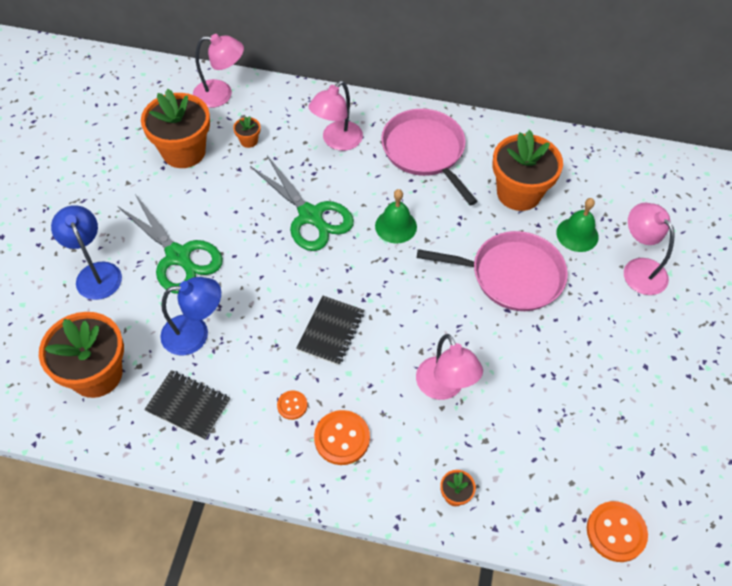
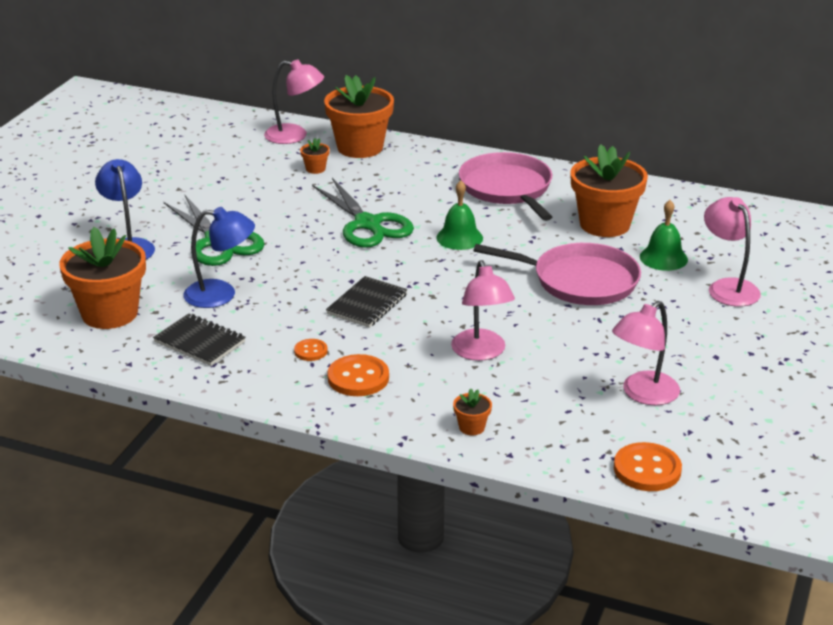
camera: 10 degrees right, 25 degrees down
(184, 151) = (244, 172): orange flower pot -> orange flower pot (360, 147)
(337, 141) = (411, 175): pink lamp -> pink lamp (643, 394)

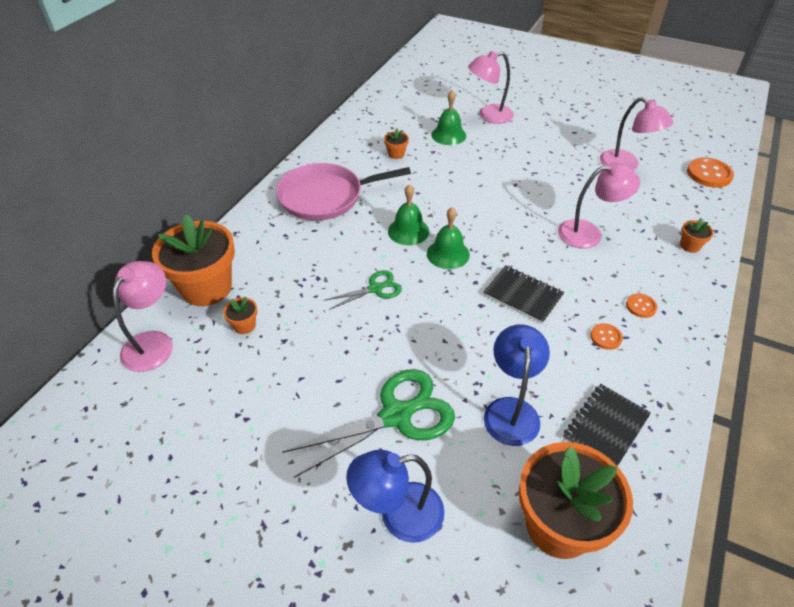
camera: 85 degrees left, 15 degrees up
(358, 378) = (641, 306): orange button -> orange button, size x0.55
(368, 224) = (375, 289): green scissors -> green scissors, size x0.54
(426, 261) = (448, 254): none -> green bell
(580, 281) = (481, 175): pink pan -> none
(604, 224) = (396, 154): orange flower pot -> orange flower pot, size x0.41

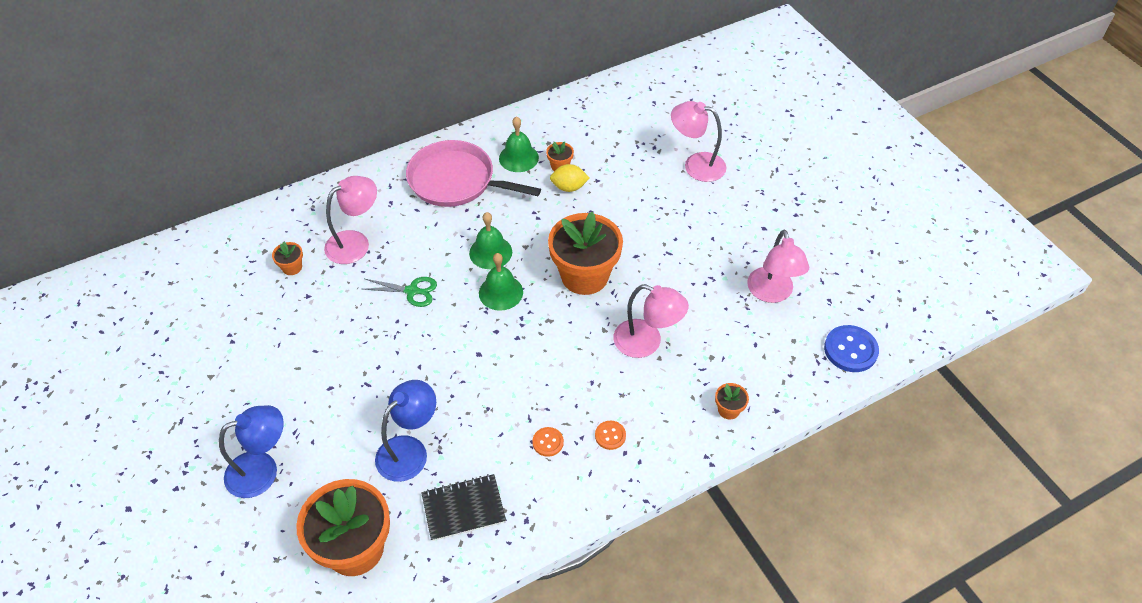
camera: 35 degrees right, 5 degrees up
(153, 342) = (223, 245): pink lamp -> pink lamp (355, 243)
(206, 288) = (294, 219): orange flower pot -> orange flower pot (584, 276)
(397, 415) = (328, 402): green scissors -> none
(398, 515) = (262, 470): blue lamp -> blue lamp turned 135 degrees clockwise
(418, 164) = (569, 187): none -> yellow lemon
(448, 135) = (631, 169): green bell -> green bell (518, 158)
(522, 295) = (521, 366): black notebook -> none
(709, 174) = (850, 350): orange button -> blue button

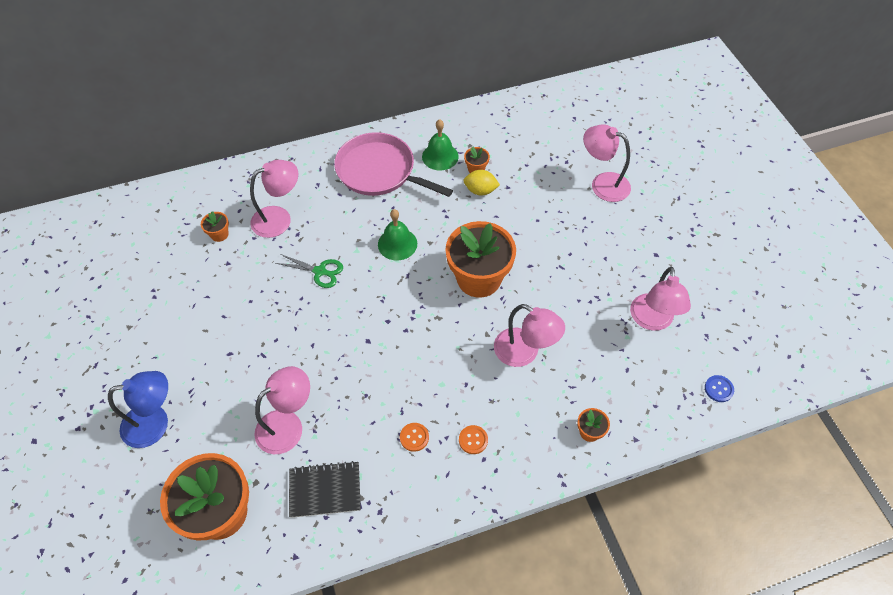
camera: 10 degrees right, 5 degrees up
(409, 450) = (288, 425): blue lamp -> pink lamp
(501, 292) = (399, 284): green bell -> none
(850, 350) = (718, 389): blue button -> blue button, size x0.55

